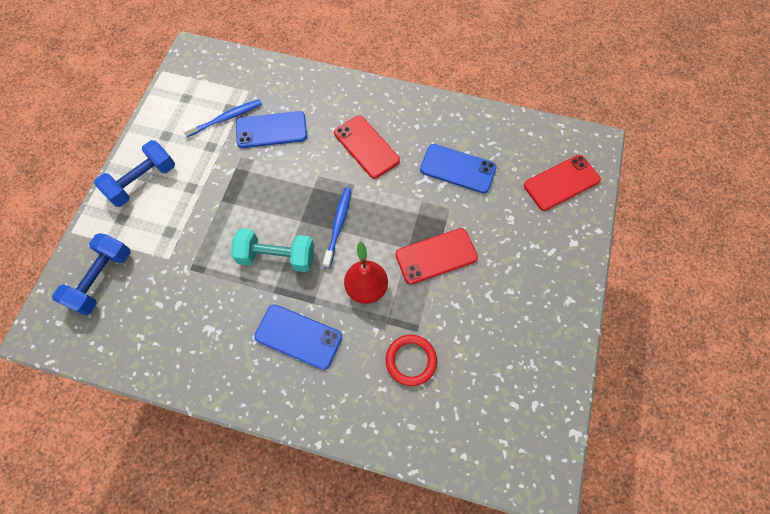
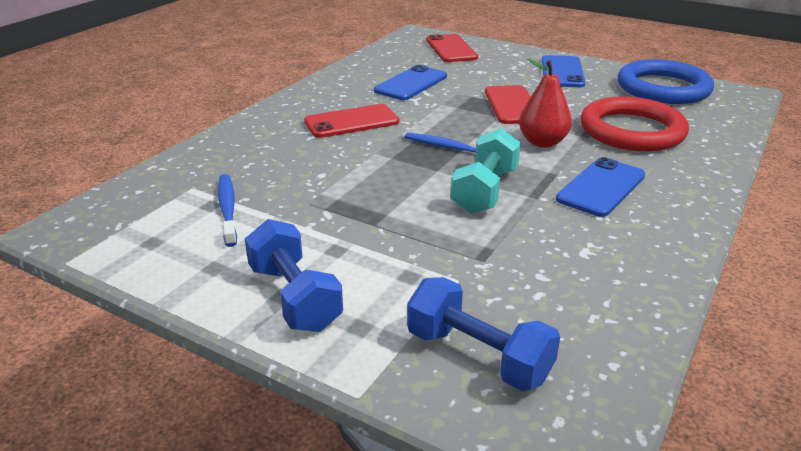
camera: 75 degrees left, 35 degrees down
(271, 130) = (279, 176): blue phone -> blue phone (562, 72)
(411, 360) = (632, 131): red ring -> red ring, size x1.85
(528, 393) = (663, 88): none -> blue ring

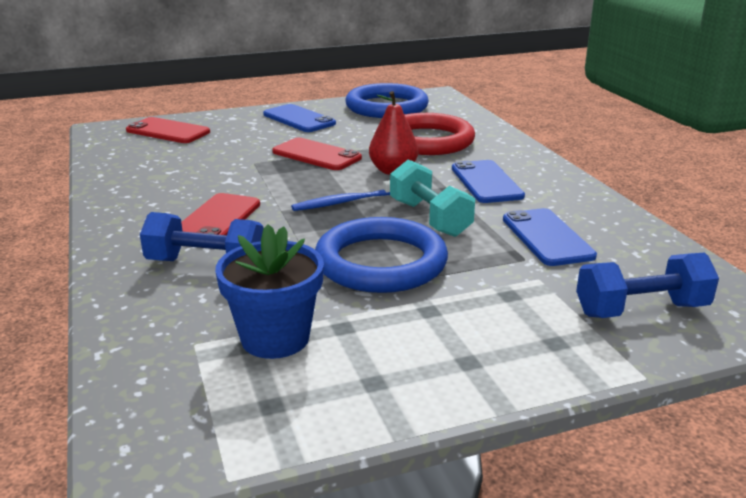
camera: 50 degrees left, 5 degrees down
(228, 209) = (275, 338): blue toothbrush -> blue flower pot
(294, 297) = (479, 357): blue dumbbell -> blue dumbbell (206, 264)
(380, 202) = (381, 262): none -> blue ring
(411, 83) = (197, 170): blue phone -> blue phone (547, 237)

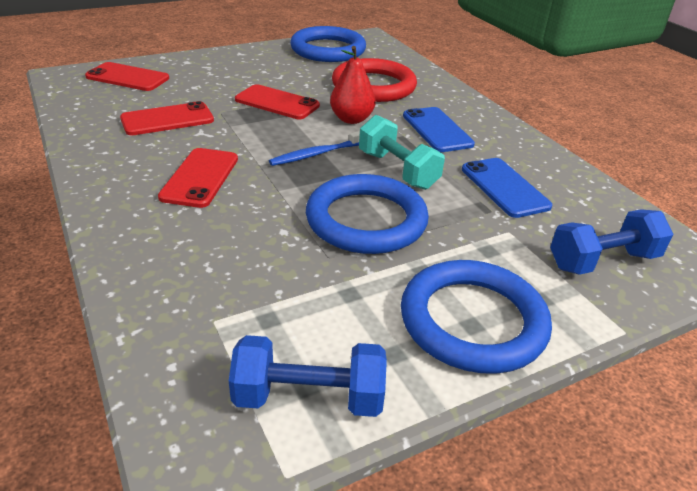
camera: 10 degrees left, 10 degrees up
(198, 168) = (167, 119): none -> red phone
(206, 264) = (202, 228): blue dumbbell -> blue dumbbell (309, 397)
(275, 338) = (290, 310): blue flower pot -> none
(299, 119) = (250, 63): blue phone -> none
(470, 358) = (473, 321): none -> blue ring

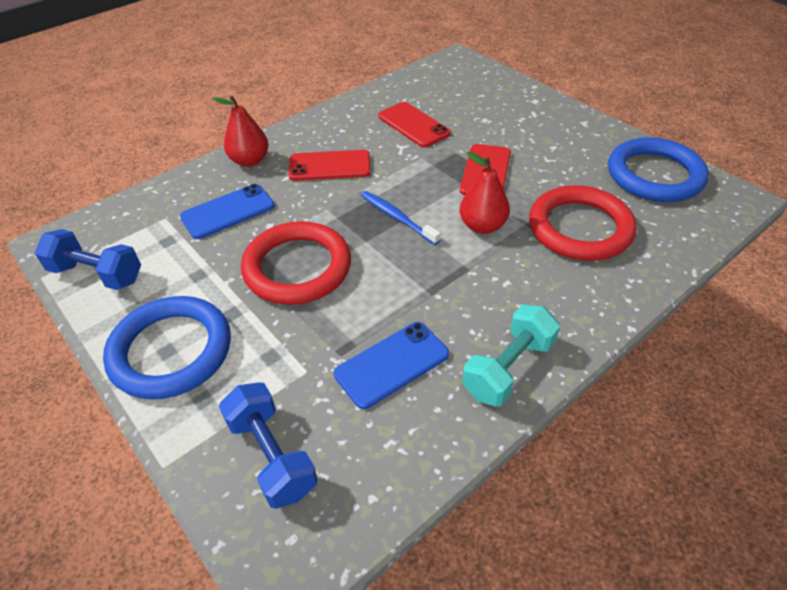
camera: 80 degrees right, 10 degrees up
(127, 77) = (476, 84): red phone -> none
(136, 233) = (249, 161): none -> red pear
(309, 397) = (97, 274): blue dumbbell -> blue dumbbell turned 60 degrees counterclockwise
(366, 220) = (297, 267): blue ring -> red ring
(397, 170) = (392, 275): turquoise dumbbell -> turquoise dumbbell (508, 368)
(437, 130) = (499, 295): blue phone -> blue phone (228, 212)

